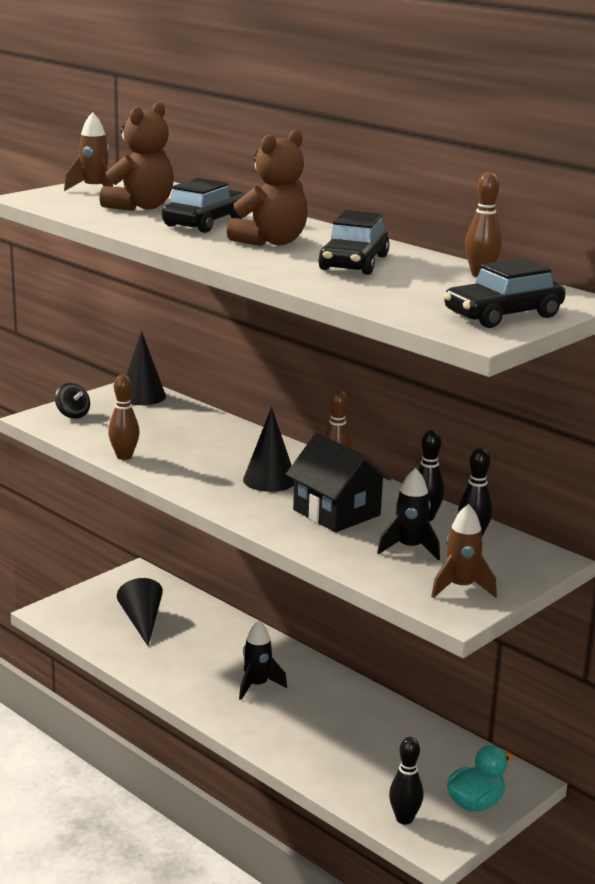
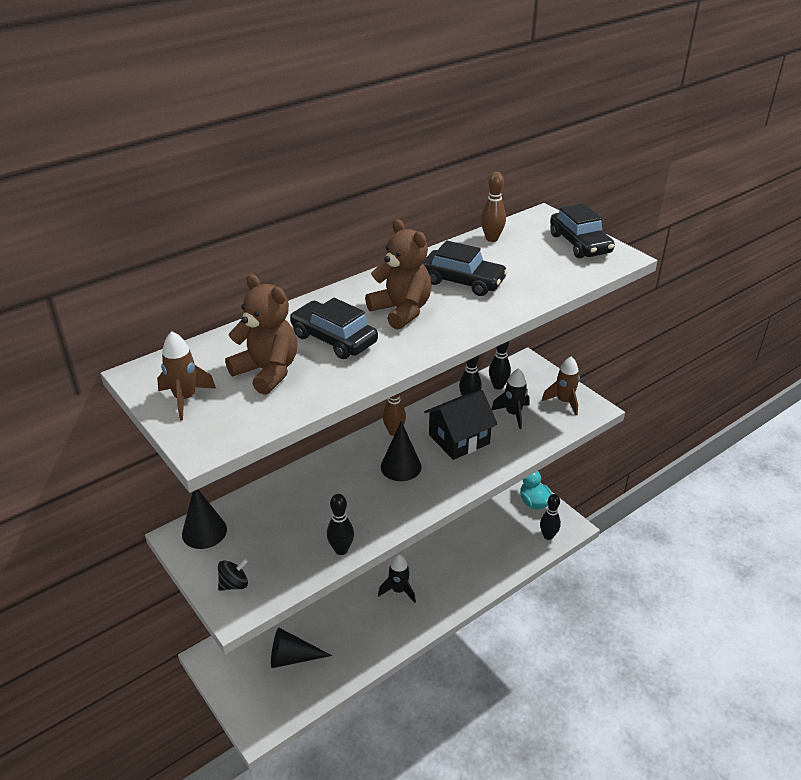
camera: 80 degrees left, 15 degrees up
(124, 456) = (341, 550): brown bowling pin -> black bowling pin

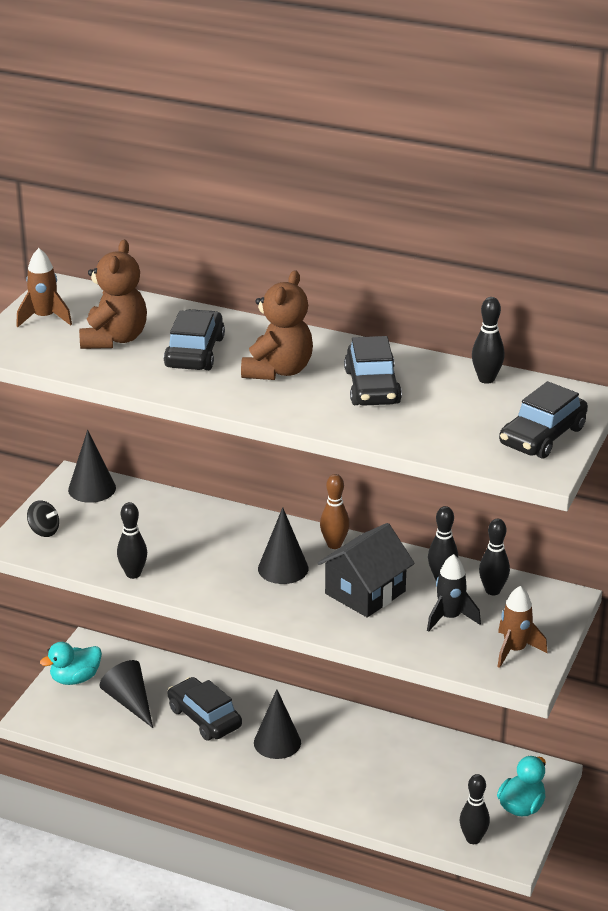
camera: 60 degrees right, 5 degrees down
(238, 682) = (75, 678): none -> turquoise duck
(344, 620) = (204, 718): none -> black car
(398, 590) = (277, 742): black rocket -> black cone
(459, 439) = (365, 592): black house -> black house turned 75 degrees counterclockwise
(491, 239) = (486, 379): brown bowling pin -> black bowling pin

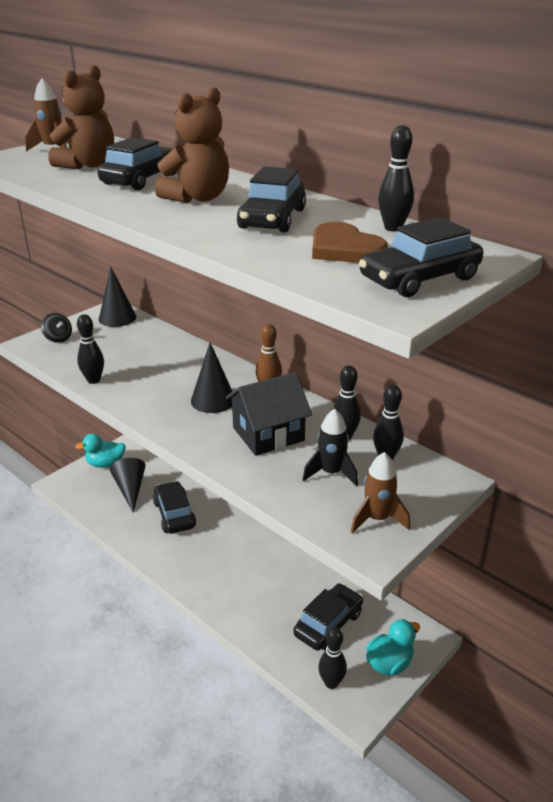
camera: 20 degrees right, 0 degrees up
(277, 742) = (216, 548): black cone -> none
(443, 787) = (328, 624): none -> black car
(462, 413) = (344, 249): none -> brown heart

